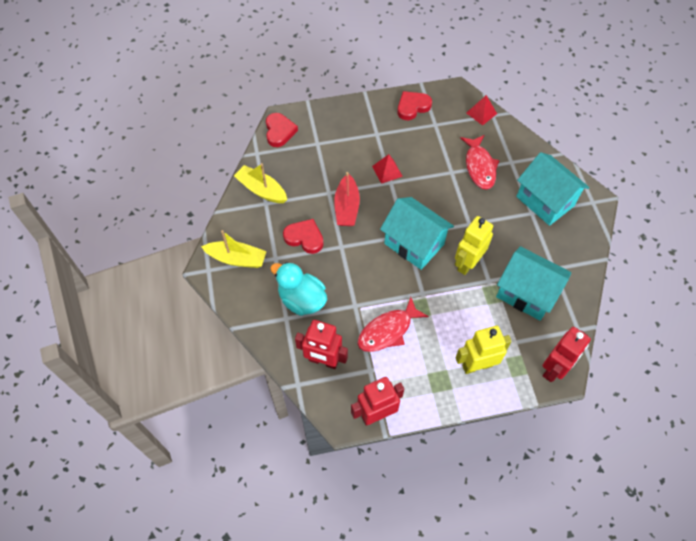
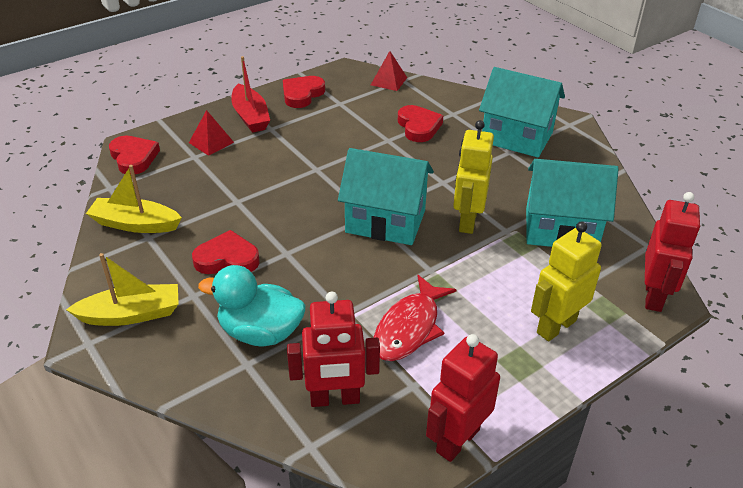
camera: 25 degrees left, 20 degrees down
(347, 207) = (271, 209): red boat -> red boat (250, 116)
(387, 171) = (305, 159): red pyramid -> red pyramid (211, 142)
(479, 167) = (418, 127): red fish -> red heart

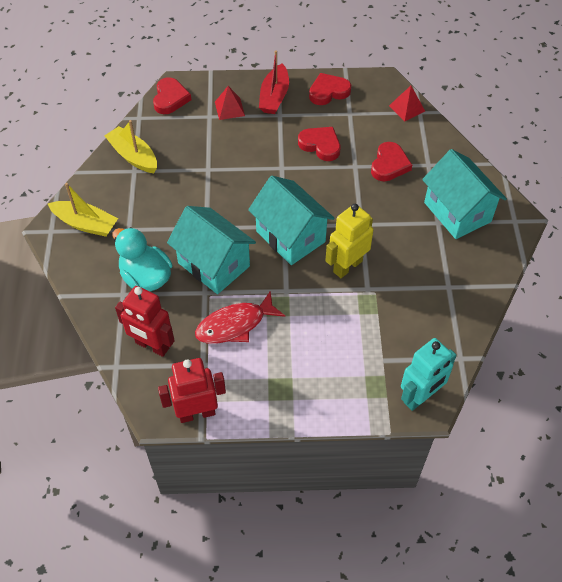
camera: 35 degrees right, 15 degrees up
(227, 259) = (167, 212): red heart -> red heart (320, 145)
(556, 326) = (328, 378): yellow robot -> none
(561, 229) = (408, 309): turquoise house -> turquoise house (214, 264)
(653, 296) = (420, 397): red robot -> turquoise robot

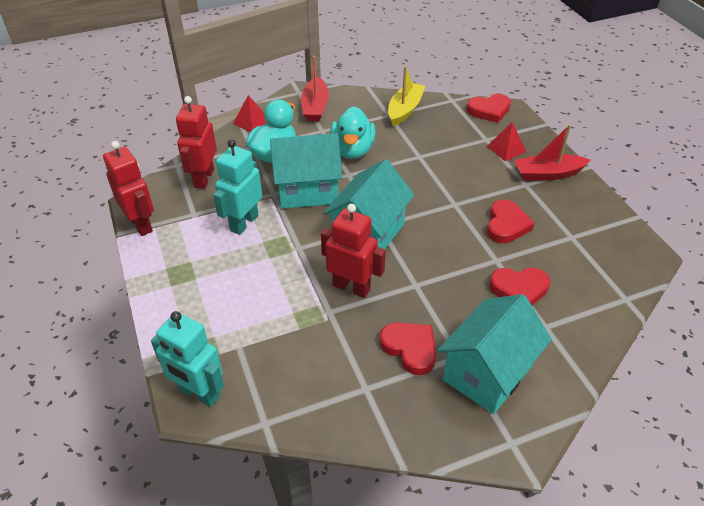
camera: 70 degrees right, 10 degrees down
(86, 224) = (315, 107): yellow boat -> red boat
(173, 214) = (352, 150): none -> turquoise duck
(214, 264) = (307, 190): turquoise house -> turquoise house turned 60 degrees clockwise
(235, 325) = (244, 223): red fish -> turquoise robot
(328, 92) = (589, 212): red heart -> red heart (410, 348)
(347, 266) = (351, 287): yellow robot -> red robot
(407, 108) = (622, 285): red pyramid -> red pyramid (251, 122)

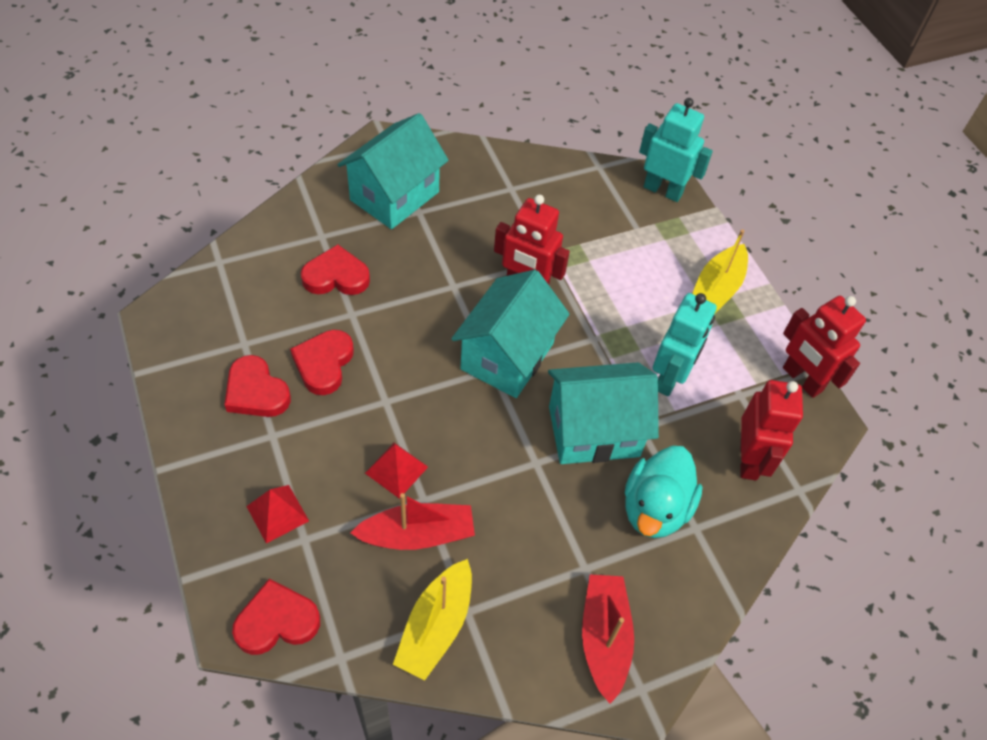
camera: 175 degrees right, 10 degrees up
(181, 289) = (716, 289): none -> yellow boat
(251, 122) = (711, 595): red pyramid -> red pyramid (396, 469)
(352, 150) = (531, 515): turquoise duck -> none
(410, 348) = (466, 220): red heart -> red heart (256, 392)
(547, 174) = (231, 454): red boat -> red boat (417, 534)

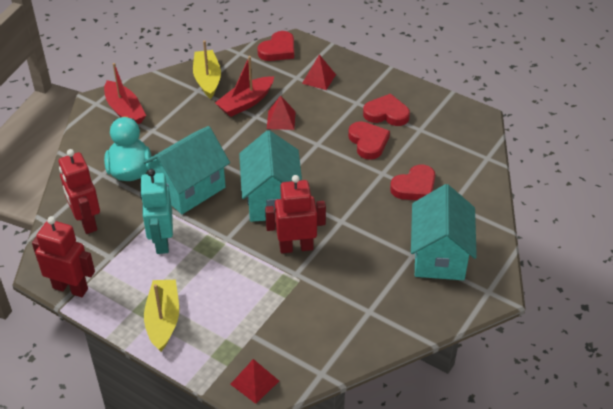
camera: 150 degrees right, 10 degrees down
(663, 190) = (254, 382): turquoise robot -> red pyramid

